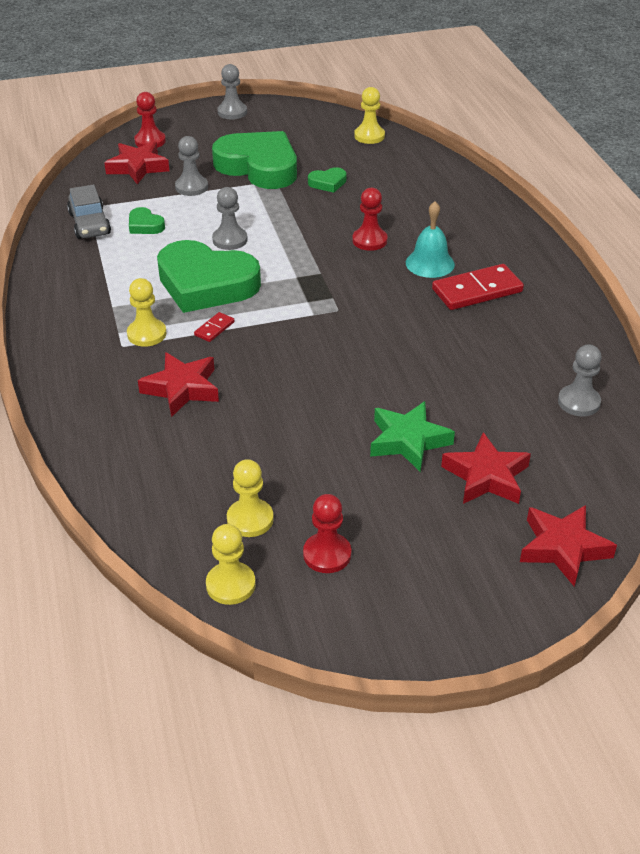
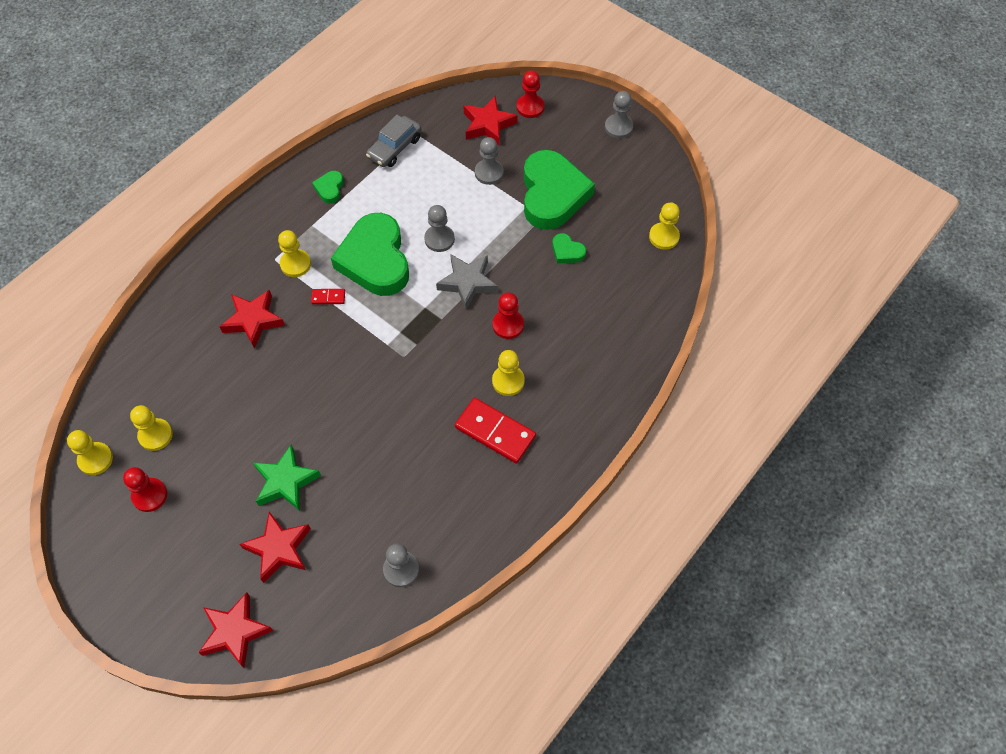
camera: 55 degrees right, 20 degrees up
(145, 225) = (418, 179): green heart -> green heart (330, 189)
(298, 243) = (467, 283): none -> grey star
(430, 263) = (508, 381): turquoise bell -> yellow pawn

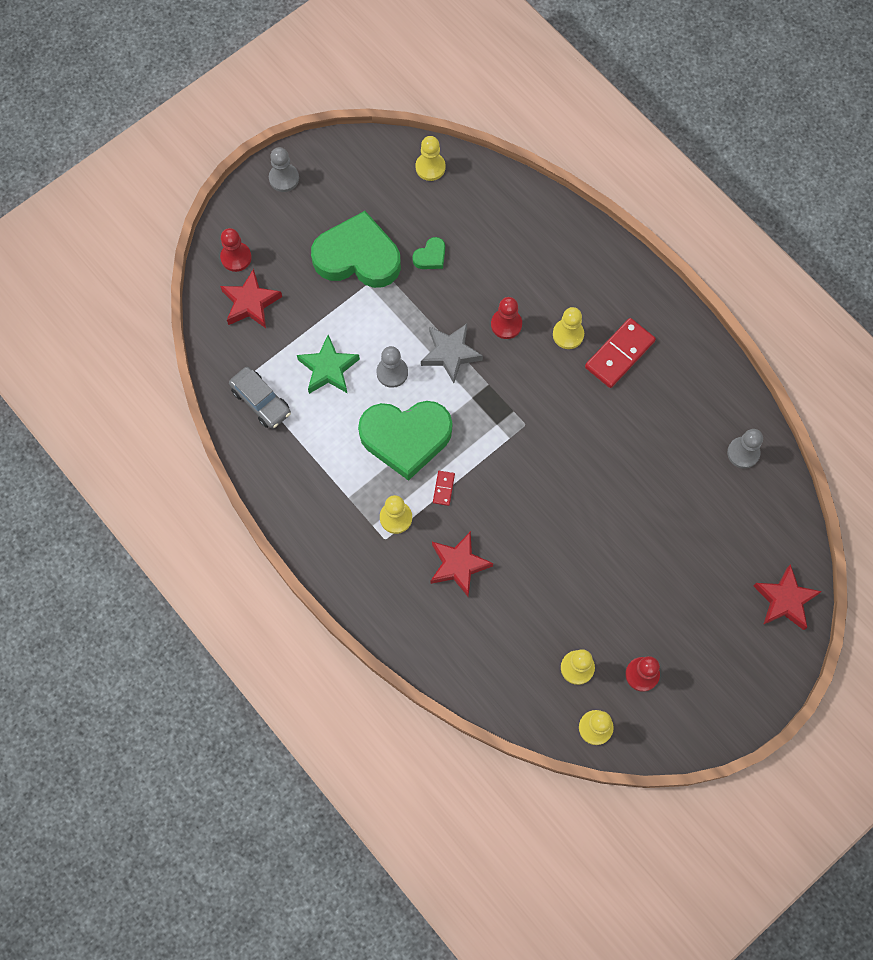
camera: 80 degrees left, 10 degrees up
(279, 549) = (711, 557): red star -> none
(285, 482) = (644, 546): green star -> green star (328, 369)
(330, 189) = (303, 474): green heart -> none
(489, 173) = (316, 312): grey pawn -> none

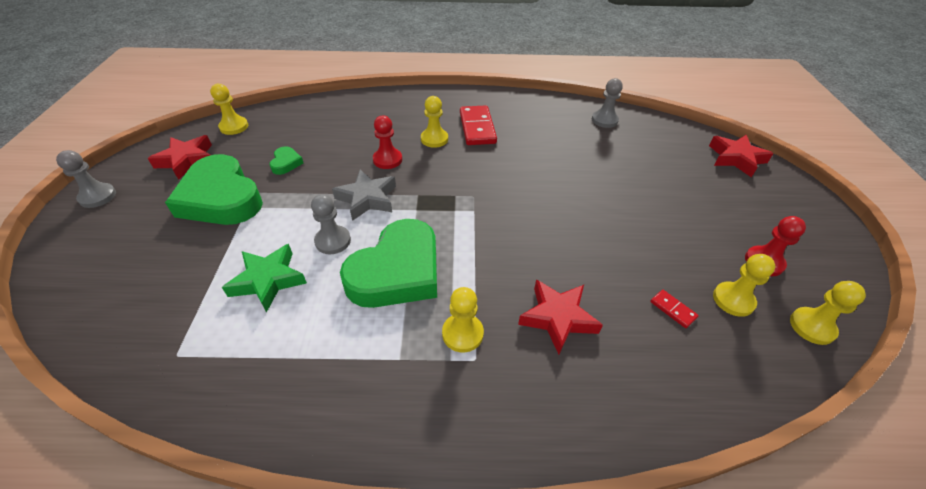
camera: 50 degrees left, 25 degrees down
(236, 257) = (82, 272): red pawn -> none
(250, 303) = (130, 293): red star -> red star (187, 160)
(261, 401) = (215, 359): grey car -> none
(358, 257) = (221, 198): green heart -> green heart turned 90 degrees counterclockwise
(443, 488) = (472, 278): red domino -> red domino (672, 310)

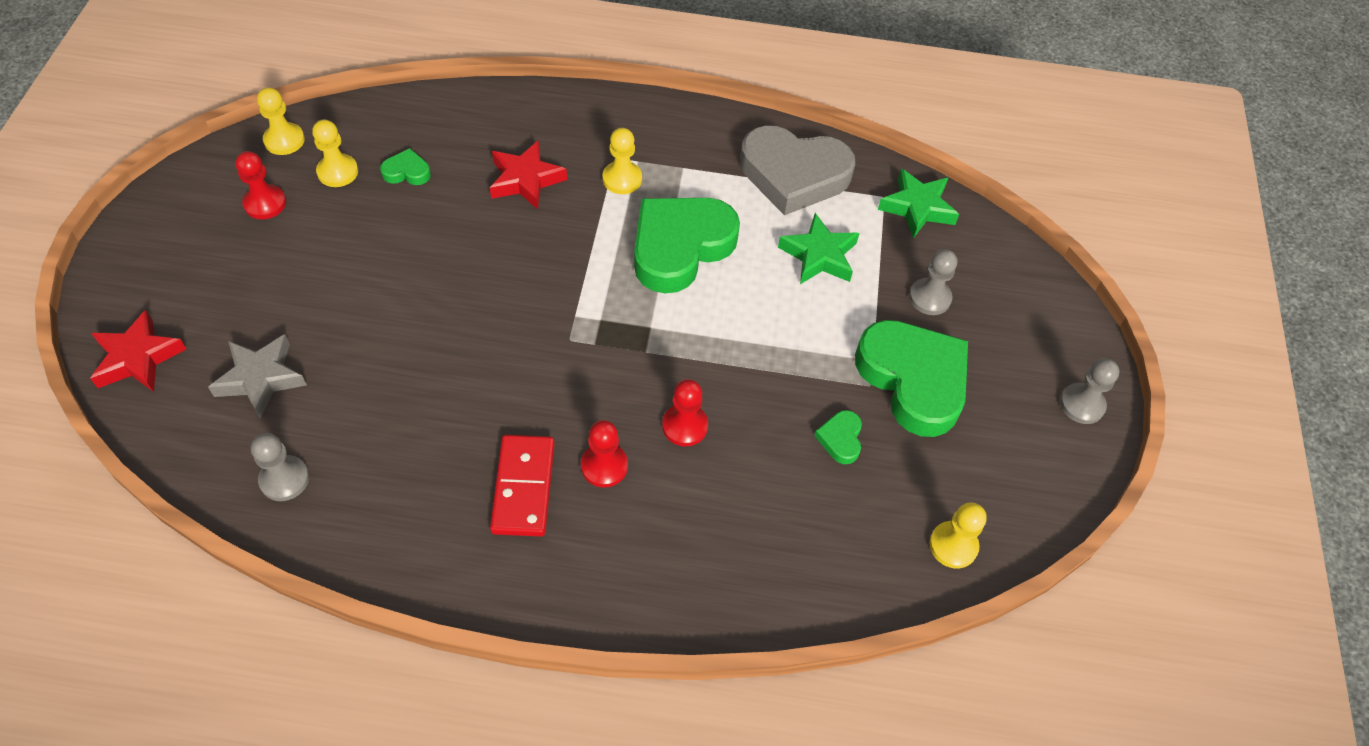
camera: 175 degrees left, 10 degrees up
(143, 346) = (917, 208): none -> green star
(187, 160) = (995, 465): red star -> none
(273, 368) = (793, 175): none -> grey heart
(333, 241) = (755, 294): grey pawn -> grey pawn (930, 298)
(367, 198) = (715, 353): grey star -> grey star (260, 378)
(434, 139) = (604, 466): yellow pawn -> red pawn
(672, 310) = (407, 172): red domino -> green heart

